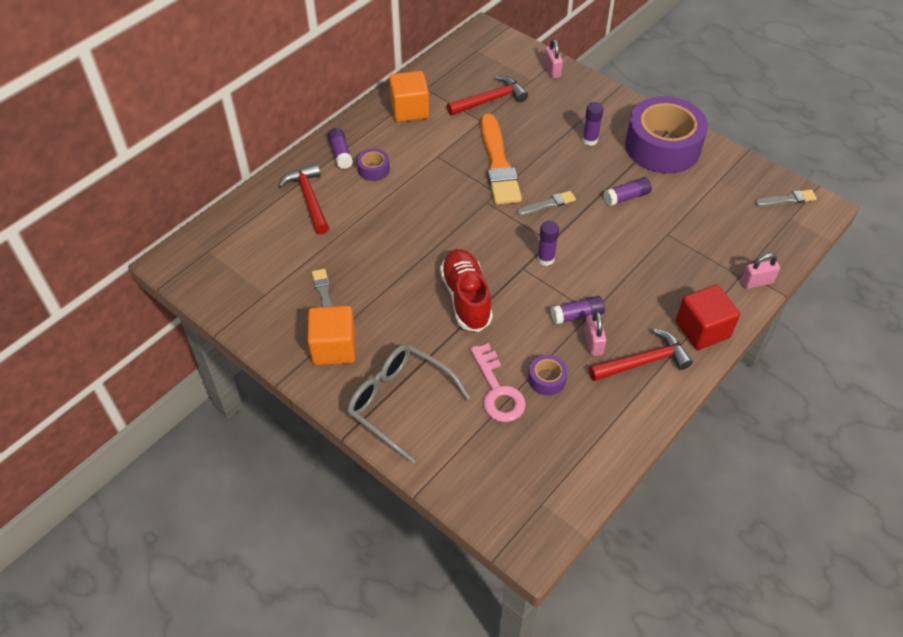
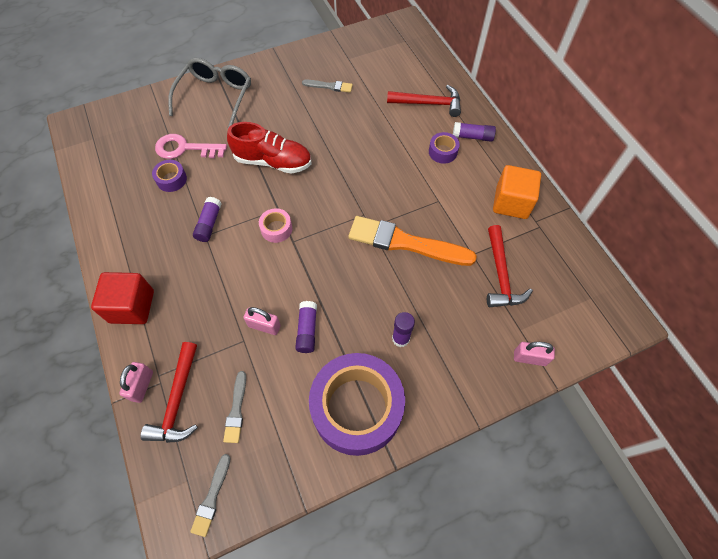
camera: 115 degrees right, 10 degrees up
(334, 347) = (280, 79): orange cube -> none
(399, 402) = (216, 96): grey glasses -> grey glasses turned 45 degrees counterclockwise
(546, 259) = (276, 229): purple glue stick -> pink tape
(548, 204) = (335, 259): grey brush -> grey brush (236, 410)
(593, 343) = (178, 222): pink padlock -> pink padlock (264, 326)
(643, 362) = (138, 246): red hammer -> red hammer (177, 400)

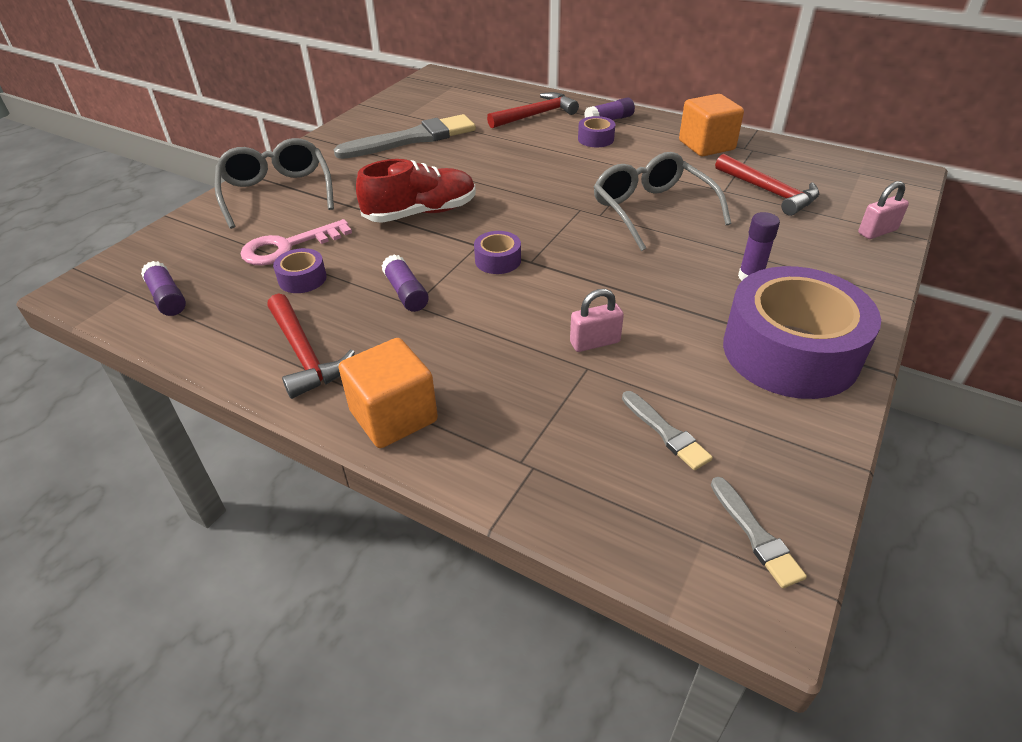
camera: 35 degrees left, 20 degrees down
(132, 306) = (393, 416): red cube -> orange cube
(142, 386) = (511, 485): pink padlock -> none
(177, 400) = (580, 469): red hammer -> red hammer (304, 354)
(276, 229) = (498, 260): pink tape -> purple tape
(307, 330) = (648, 320): purple glue stick -> purple glue stick (167, 298)
(329, 86) = (412, 139): grey brush -> grey brush, size x2.10
(405, 243) = (651, 210): orange brush -> grey glasses

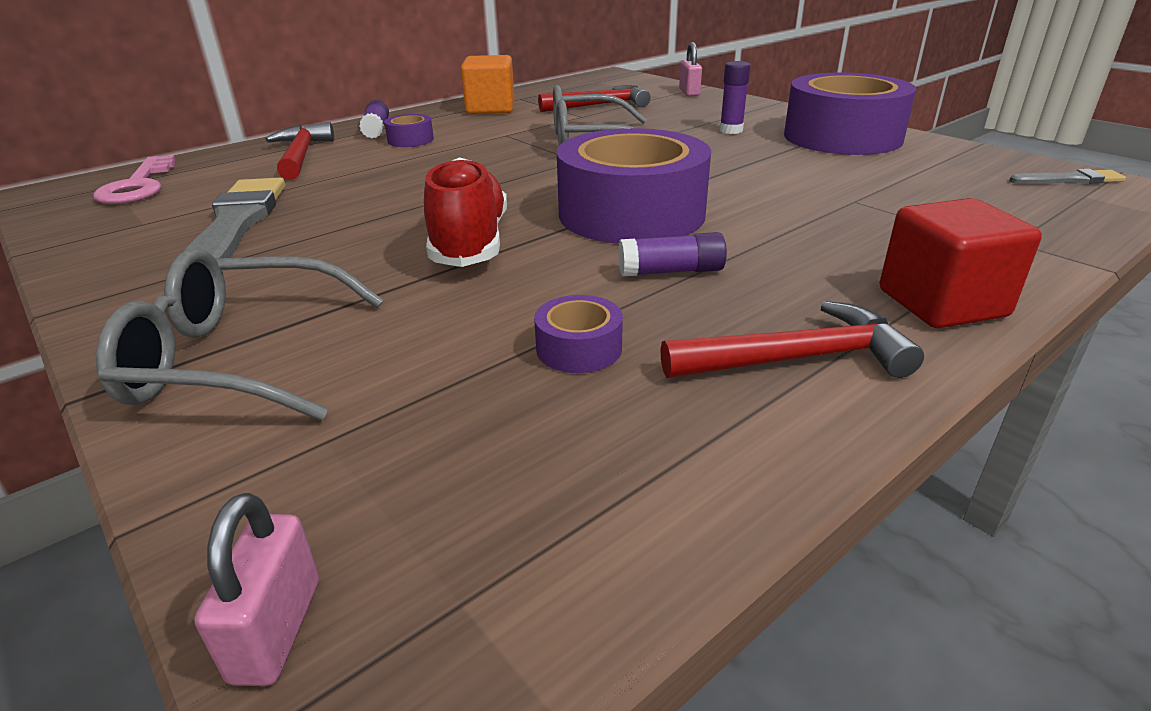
camera: 70 degrees left, 10 degrees down
(167, 298) = (539, 524): purple glue stick -> none
(288, 247) = (460, 357): pink key -> pink key (138, 186)
(393, 416) = (941, 303): orange cube -> red cube
(498, 260) = (631, 213): purple tape -> purple tape, size x2.41
(595, 342) = (813, 192): pink padlock -> pink padlock (277, 630)
(666, 432) = (952, 187): grey brush -> none

